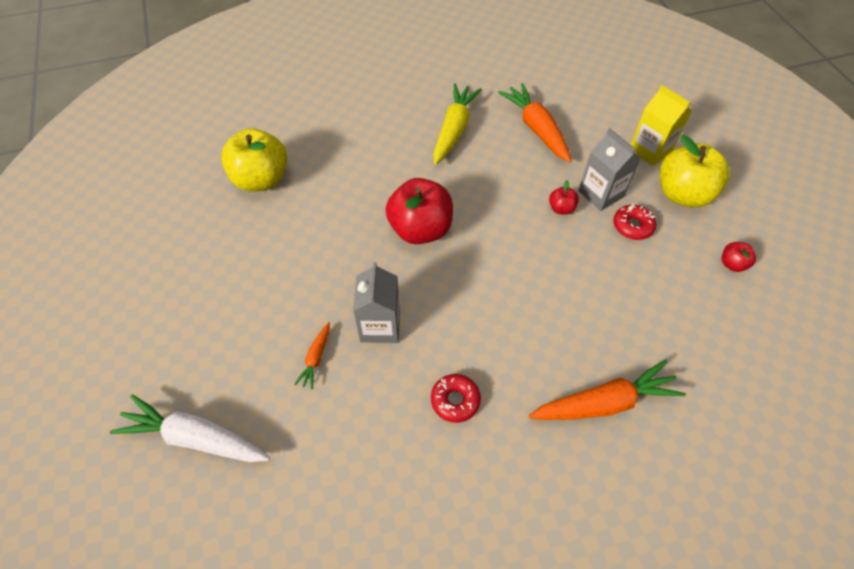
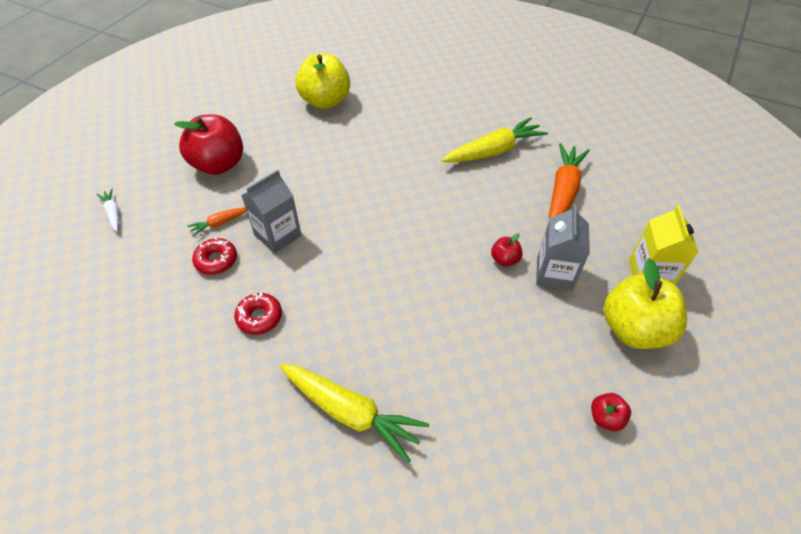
camera: 45 degrees right, 5 degrees down
(195, 437) = (113, 213): white carrot -> white carrot, size x0.49
(420, 229) = (381, 198): red apple -> red apple (219, 164)
(604, 402) = (351, 412): orange carrot -> yellow carrot
(632, 226) = (549, 317): red donut -> red donut (216, 260)

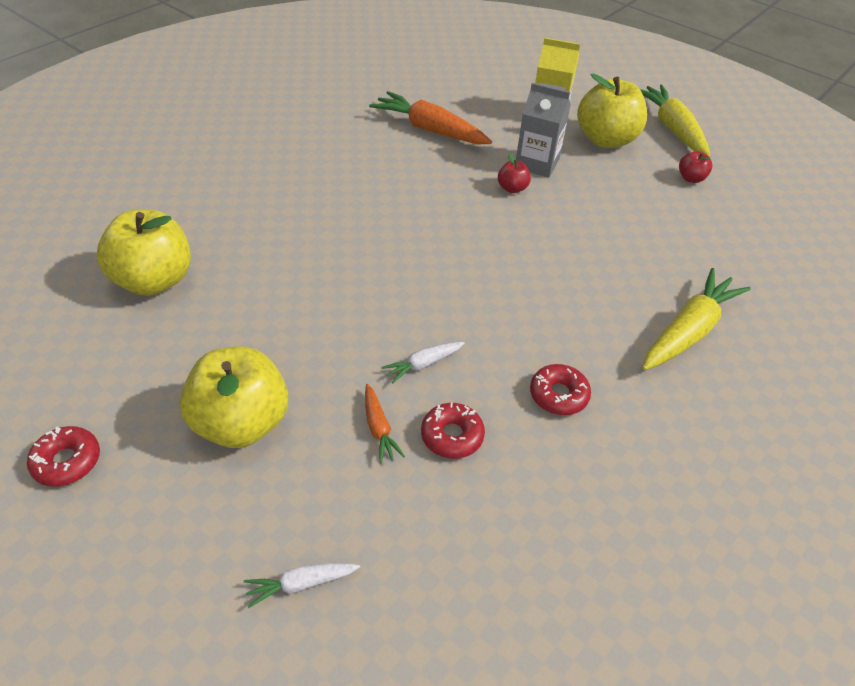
camera: 80 degrees left, 5 degrees down
(190, 113) = (67, 461): none -> red donut
(219, 164) = (241, 423): red apple -> yellow apple
(278, 235) = (423, 364): grey carton -> white carrot
(493, 151) = (346, 157): yellow carrot -> yellow carrot (672, 129)

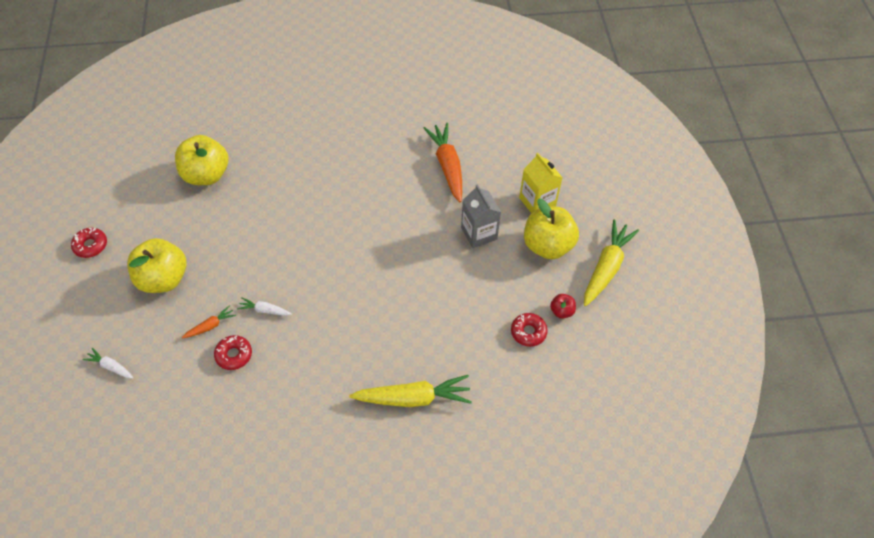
camera: 45 degrees right, 10 degrees up
(379, 428) = (210, 326): orange carrot -> orange carrot turned 150 degrees counterclockwise
(512, 188) = (440, 241): red apple -> none
(558, 395) = (303, 376): red donut -> red donut (528, 332)

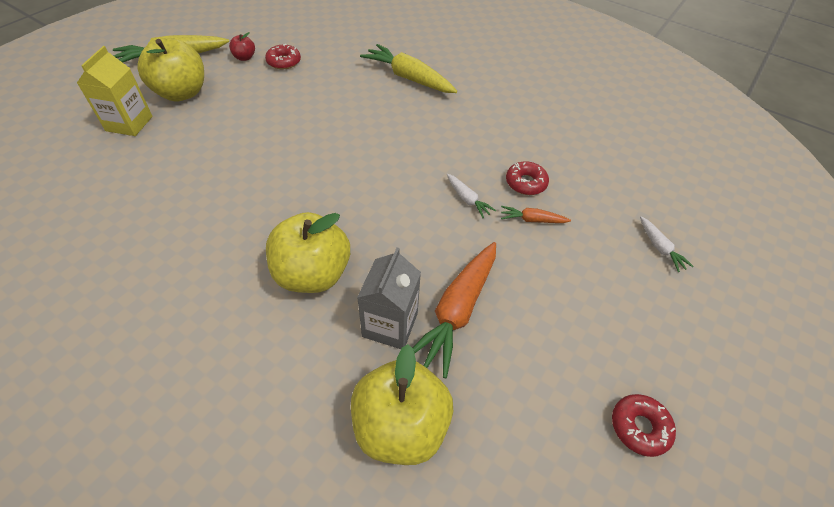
camera: 140 degrees left, 5 degrees down
(163, 279) = (556, 303): yellow apple -> yellow apple (312, 274)
(447, 166) = (136, 207): orange carrot -> orange carrot (457, 311)
(479, 233) = (212, 134): grey carton -> grey carton (390, 325)

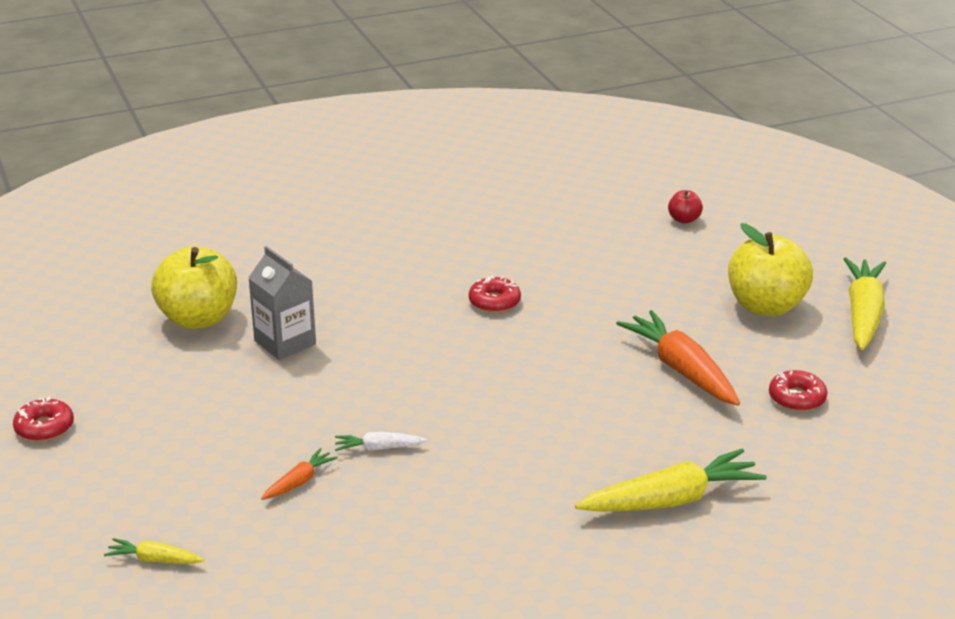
camera: 125 degrees right, 20 degrees down
(129, 123) = (722, 265): yellow carton -> none
(244, 58) = (830, 368): red apple -> red apple (684, 219)
(312, 274) = (384, 320): yellow apple -> none
(457, 311) = (255, 382): orange carrot -> orange carrot (681, 370)
(525, 183) = (357, 507): red donut -> red donut (494, 302)
(659, 247) = (155, 560): white carrot -> yellow carrot

